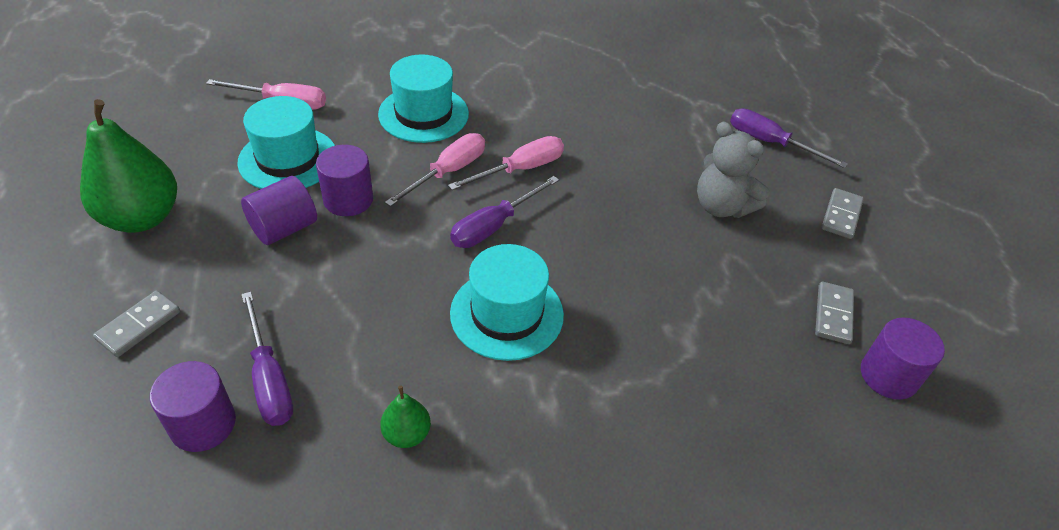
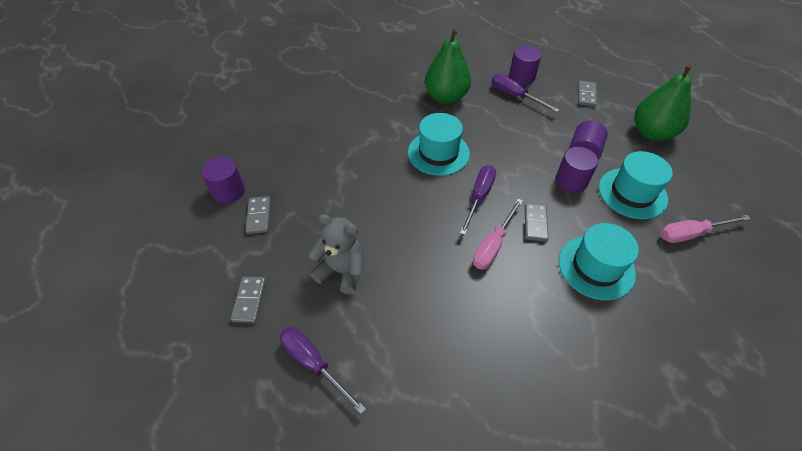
camera: 160 degrees right, 5 degrees up
(407, 434) = (446, 97): green pear -> green pear, size x2.13
(448, 172) = (535, 223): pink screwdriver -> grey domino
(770, 143) = (313, 364): purple screwdriver -> purple screwdriver turned 150 degrees counterclockwise

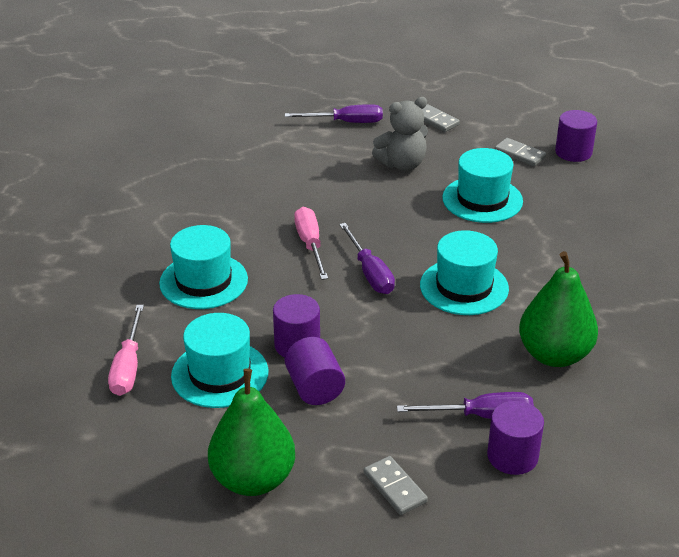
camera: 135 degrees right, 15 degrees down
(341, 199) = (482, 199): none -> turquoise hat
(535, 223) = (292, 283): grey domino -> none
(691, 234) = (128, 367): pink screwdriver -> pink screwdriver turned 150 degrees clockwise

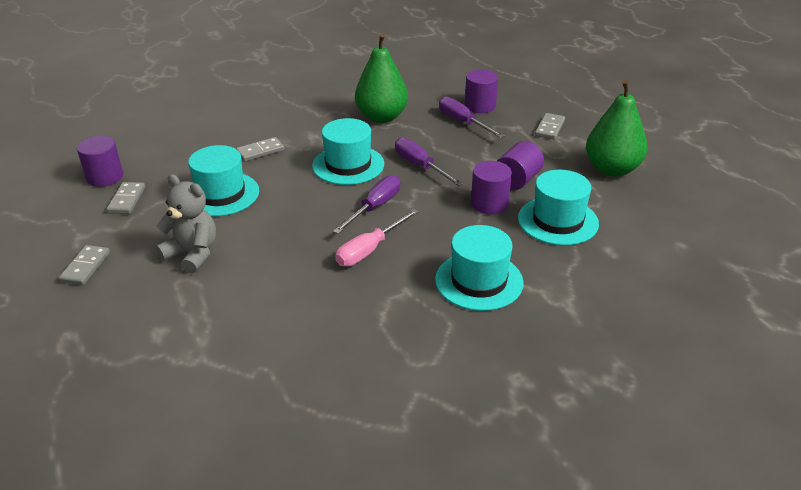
camera: 125 degrees left, 0 degrees up
(128, 367) = (609, 264): pink screwdriver -> none
(346, 122) = (127, 325): purple screwdriver -> purple screwdriver (420, 166)
(546, 243) = (260, 151): none -> grey domino

